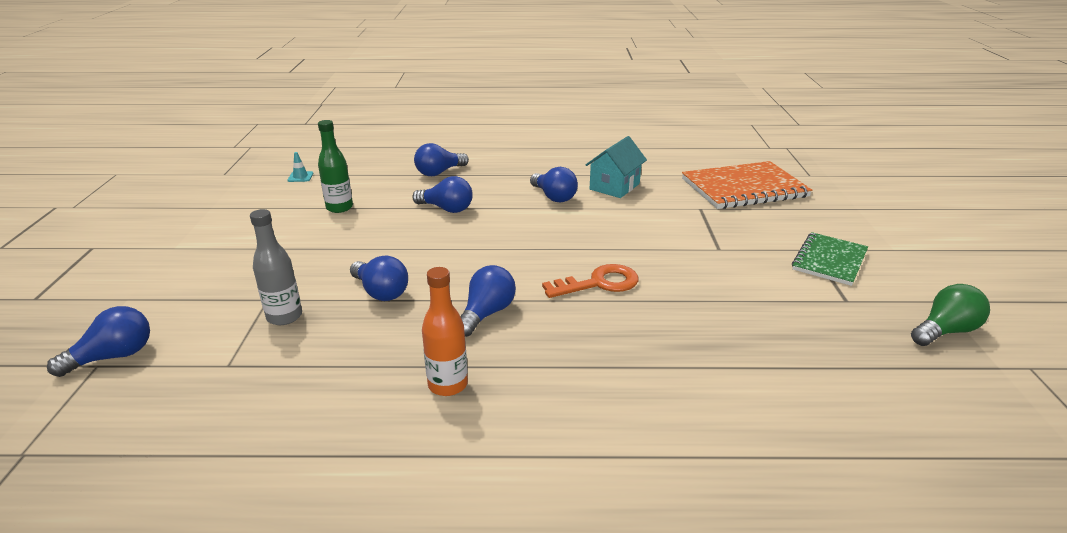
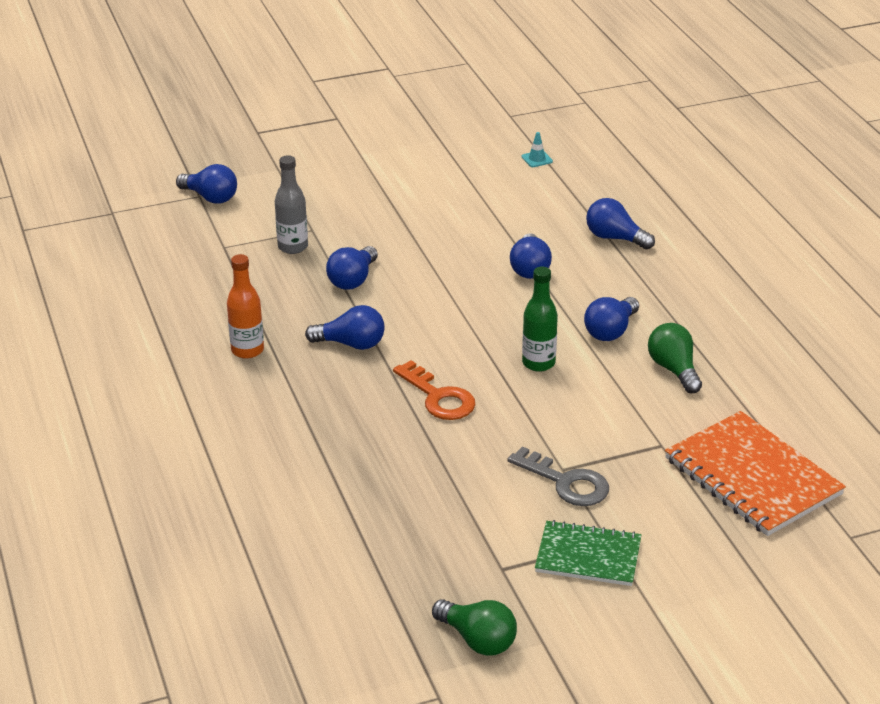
camera: 70 degrees right, 5 degrees up
(339, 208) = (487, 206): green bottle -> green bottle (538, 363)
(614, 186) = (674, 370): turquoise house -> green light bulb
(736, 250) = (566, 482): none -> grey key

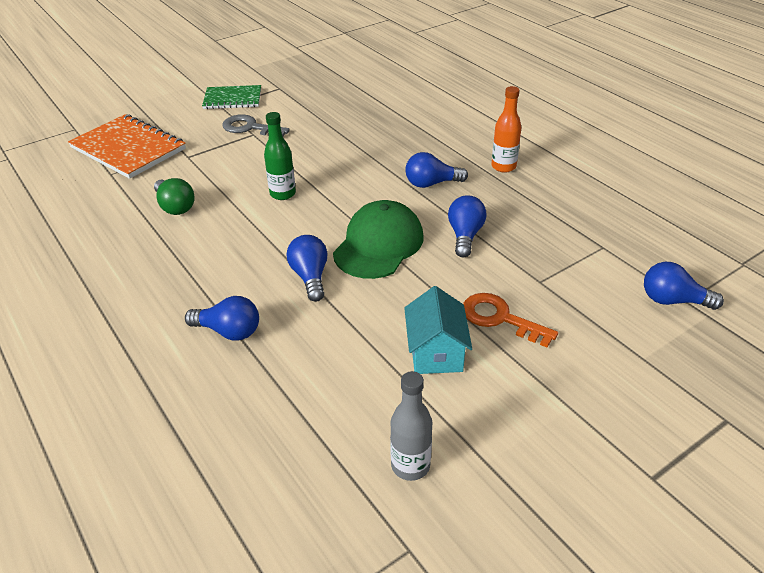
camera: 165 degrees right, 5 degrees up
(293, 247) = (542, 258): grey bottle -> grey bottle (410, 465)
(439, 397) = (348, 160): orange key -> orange key (499, 318)
(440, 197) = (436, 352): none -> turquoise house
(448, 286) = (378, 245): none -> green cap
(477, 640) = (284, 64): green light bulb -> none
(537, 159) = (342, 448): turquoise traffic cone -> none
(611, 331) = (227, 229): blue light bulb -> none

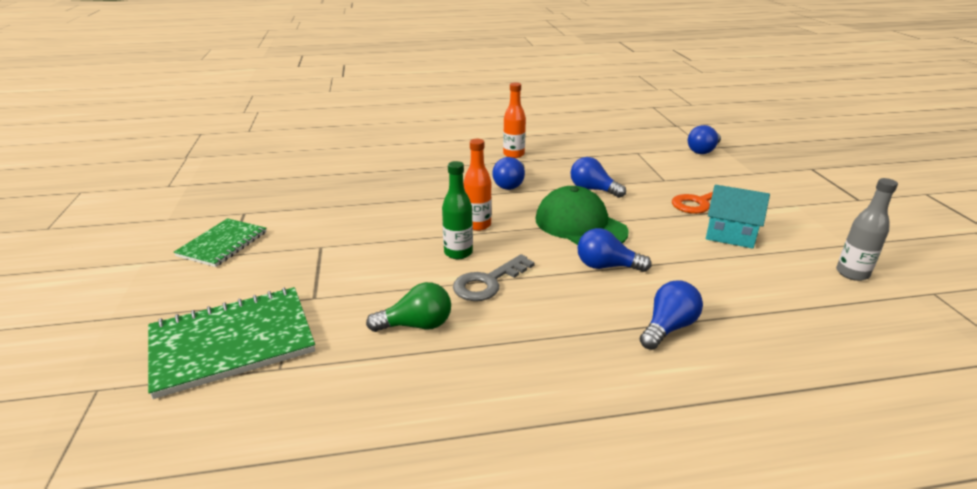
camera: 65 degrees left, 10 degrees down
(128, 148) = (232, 342): orange notebook -> green notebook
(249, 128) = (304, 246): grey key -> grey key (488, 282)
(335, 189) = (477, 225): none -> orange bottle

